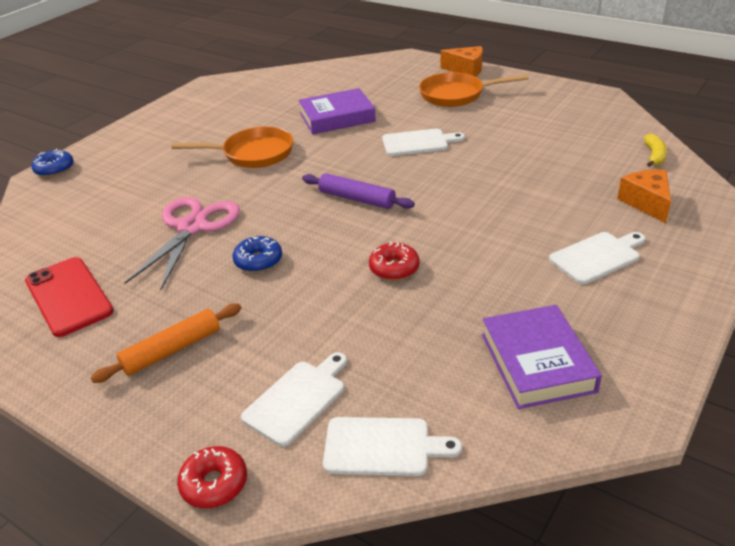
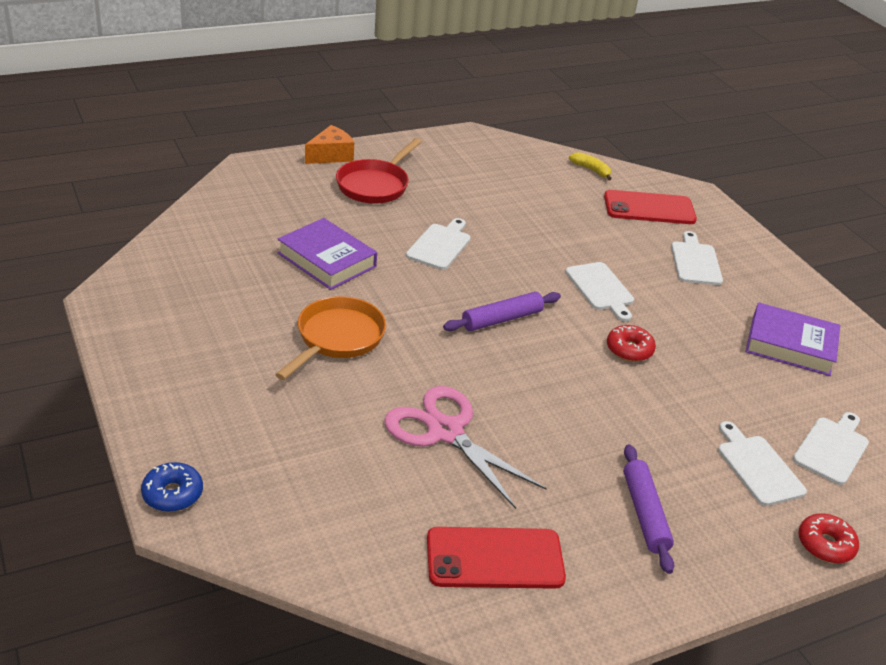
camera: 65 degrees left, 0 degrees up
(172, 350) = (644, 514): orange rolling pin -> purple rolling pin
(258, 261) = (549, 413): blue donut -> none
(337, 117) = (327, 260): purple book -> purple book turned 60 degrees counterclockwise
(456, 95) = (375, 185): orange pan -> red pan
(467, 224) = (601, 289): none -> white cutting board
(646, 203) = (649, 208): orange cheese -> red phone

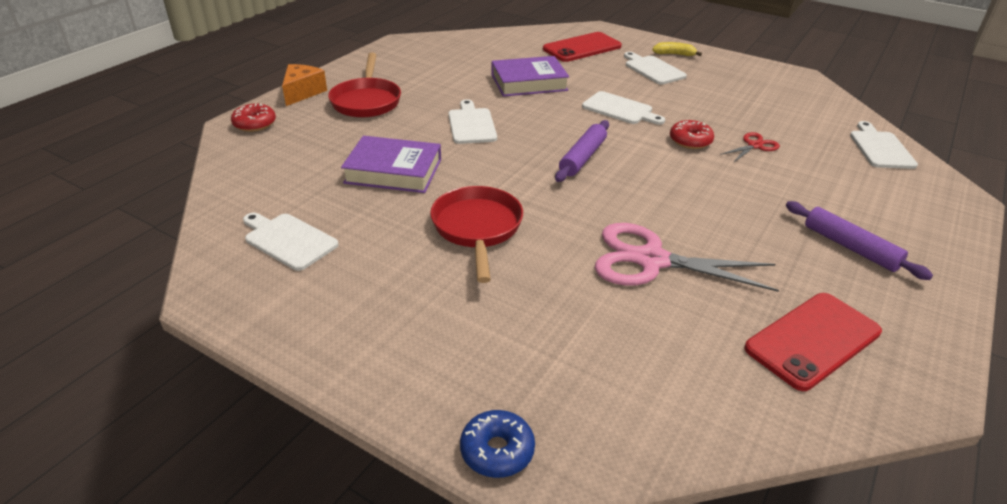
camera: 30 degrees left, 0 degrees up
(337, 338) = (477, 229): orange pan -> red pan
(591, 170) = (514, 37): yellow banana -> yellow banana (674, 54)
(691, 383) = (754, 146): none -> red scissors
(758, 467) = (863, 180): white cutting board -> white cutting board (288, 240)
(790, 345) = (773, 97): purple book -> purple book (529, 82)
(825, 545) = (963, 210): red donut -> red donut (254, 124)

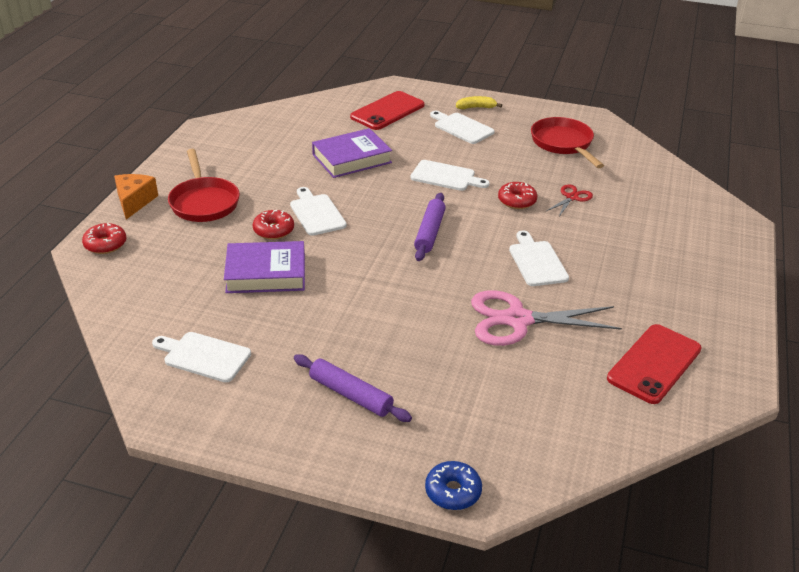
camera: 15 degrees left, 0 degrees up
(421, 134) = (273, 230): none -> red donut
(477, 229) = (365, 316): red pan -> red pan (563, 144)
(850, 247) = (666, 281): purple rolling pin -> purple rolling pin (350, 395)
(880, 148) = (673, 184): white cutting board -> white cutting board (536, 261)

